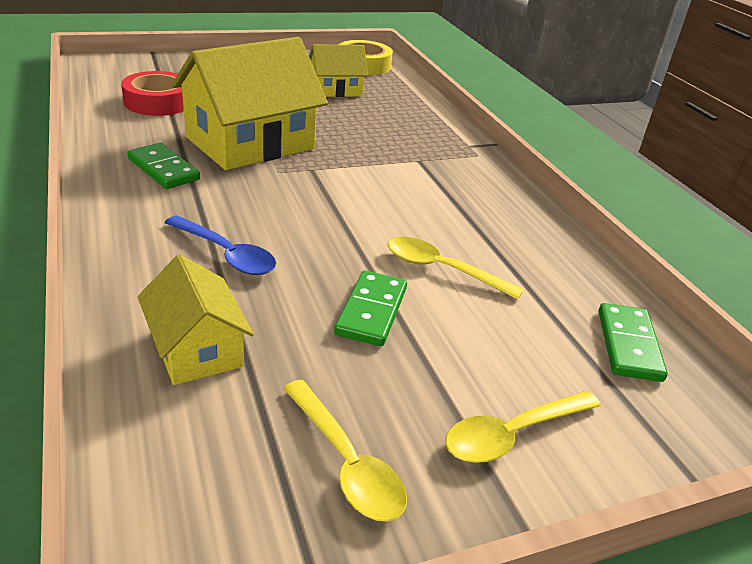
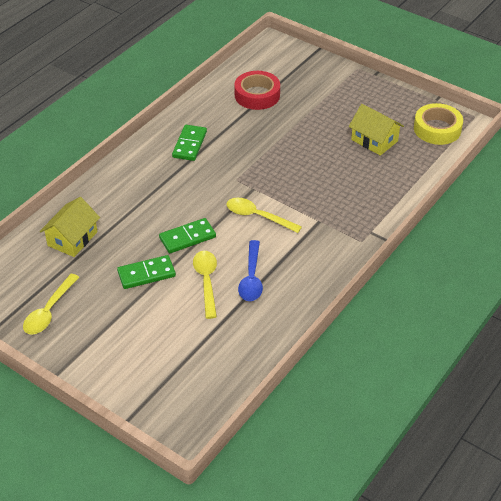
camera: 60 degrees right, 10 degrees up
(226, 254) = (141, 208): blue spoon -> blue spoon (251, 278)
(250, 143) = (254, 152): yellow house -> none
(512, 434) = (105, 352): yellow spoon -> yellow spoon (258, 216)
(629, 345) = (210, 373): green domino -> green domino (187, 238)

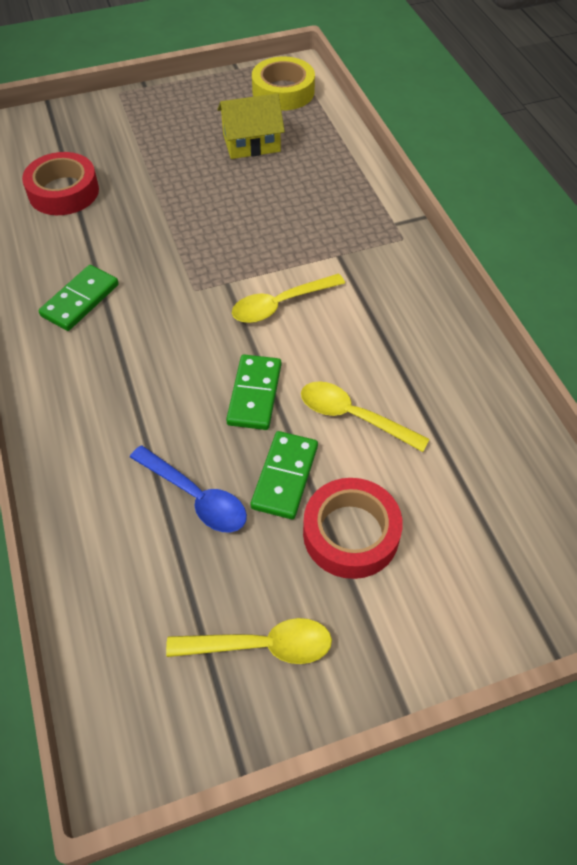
camera: 55 degrees left, 10 degrees up
(49, 311) = (261, 646): yellow spoon -> yellow spoon turned 60 degrees counterclockwise
(72, 239) = (133, 533): yellow house -> none
(133, 314) = (351, 533): none -> red tape
(189, 144) = (80, 300): green domino -> green domino turned 75 degrees clockwise
(251, 278) = (383, 367): blue spoon -> blue spoon (195, 497)

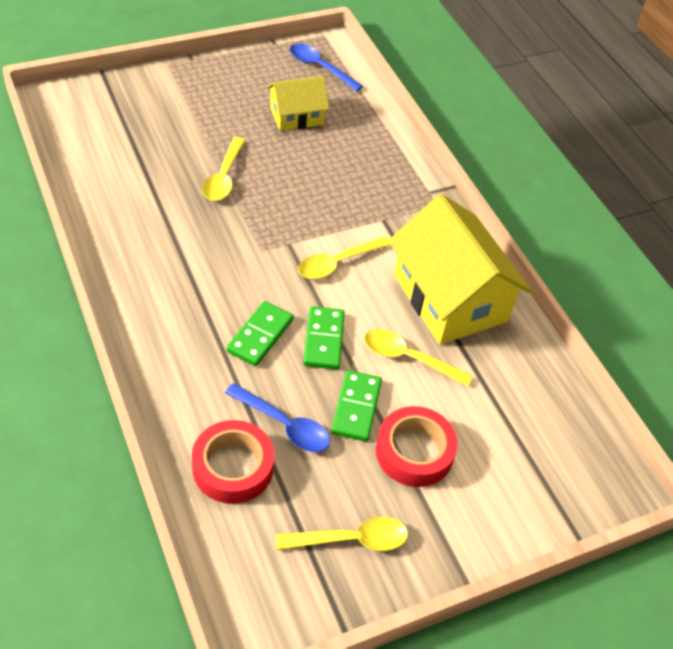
camera: 10 degrees left, 5 degrees down
(63, 191) = (131, 159): red tape -> red tape (233, 467)
(80, 300) = (161, 258): green domino -> green domino (260, 335)
(162, 210) = (224, 177): none -> yellow spoon
(283, 91) = (320, 67): yellow tape -> blue spoon
(409, 345) = (449, 298): none -> yellow house

